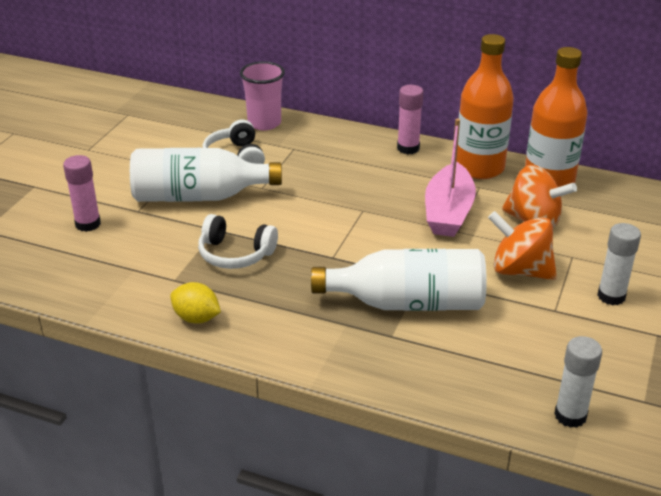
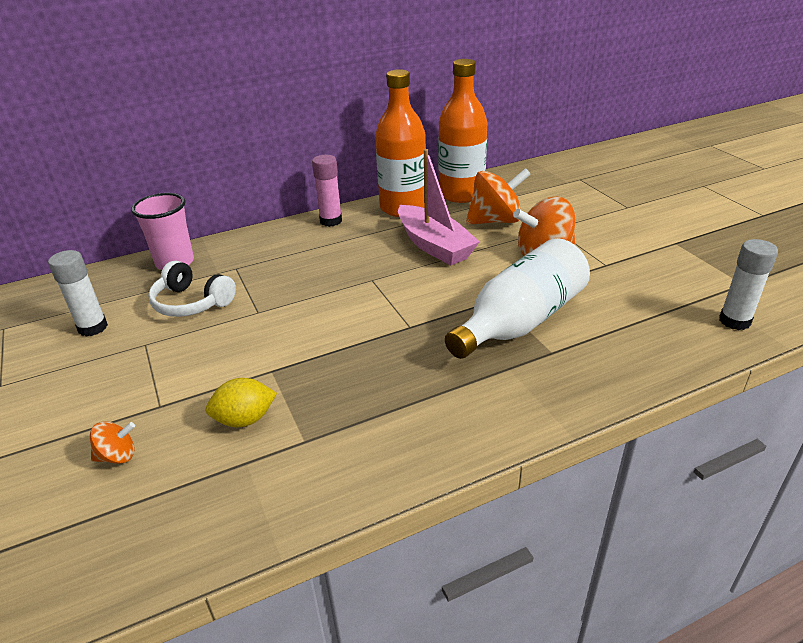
camera: 45 degrees left, 0 degrees up
(88, 224) = (118, 456): pink glue stick -> orange spinning top
(196, 318) = (385, 458): yellow lemon -> yellow lemon (245, 419)
(198, 196) = (206, 354): white bottle -> none
(235, 254) = (326, 378): white headphones -> none
(611, 296) = (616, 237): white glue stick -> white glue stick (93, 327)

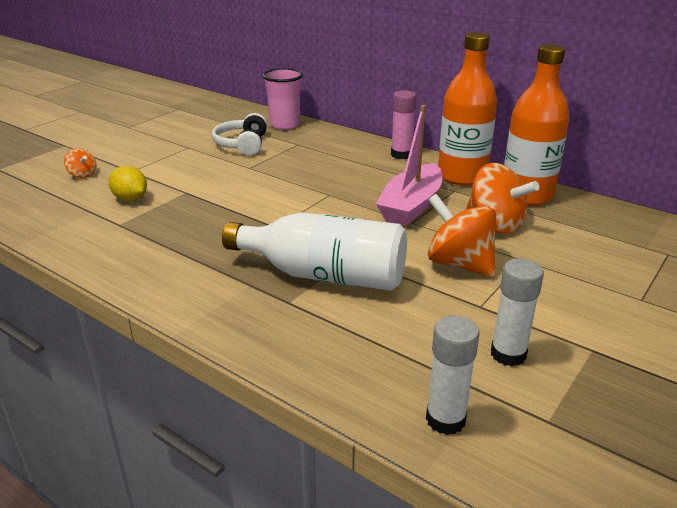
camera: 60 degrees right, 5 degrees down
(93, 327) = (194, 128): white glue stick -> white glue stick (508, 354)

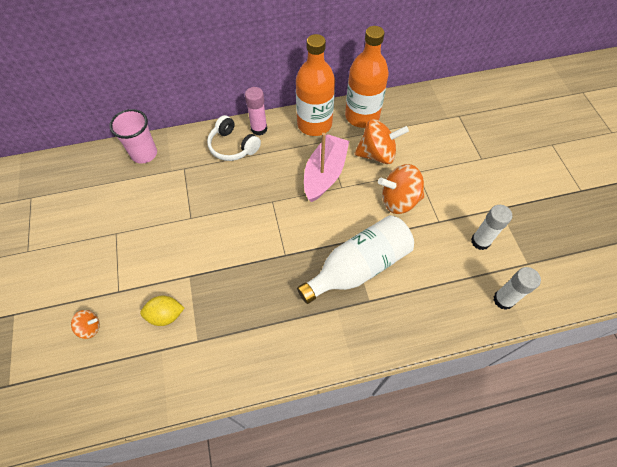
camera: 50 degrees left, 30 degrees up
(242, 145) = (149, 199): white headphones -> white headphones (233, 146)
(411, 206) = (324, 174): pink boat -> pink boat turned 135 degrees counterclockwise

